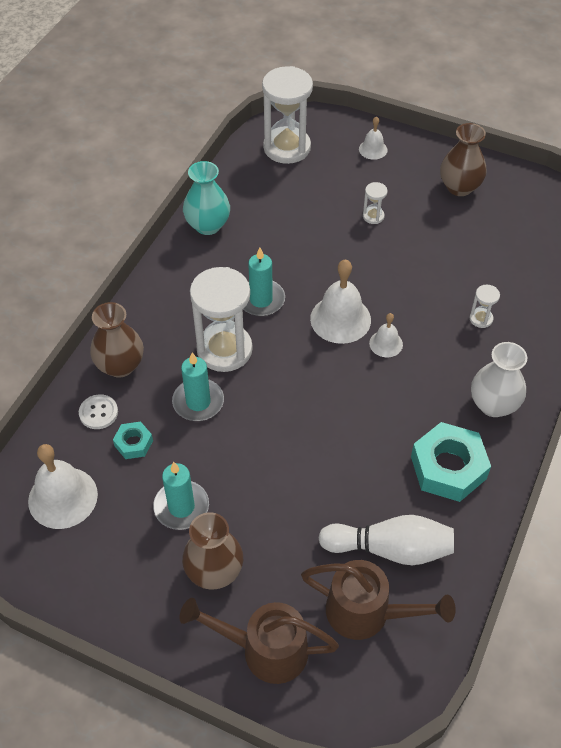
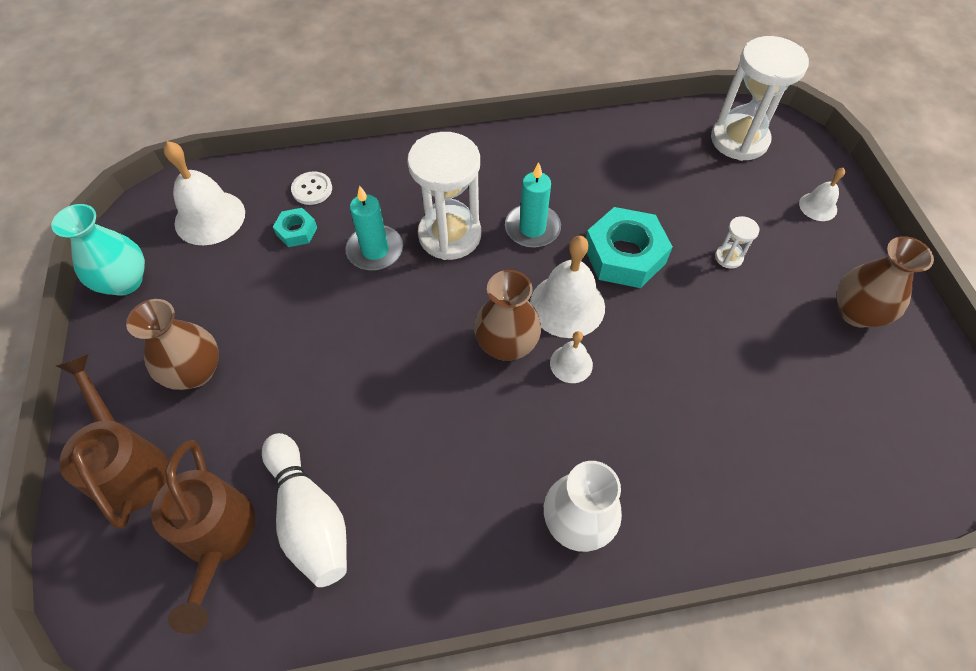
camera: 55 degrees right, 5 degrees up
(120, 365) = (372, 174): brown vase -> brown vase (506, 344)
(181, 507) = (251, 305): turquoise candle -> none
(208, 225) = (582, 140): turquoise vase -> turquoise vase (125, 281)
(448, 467) = (454, 519): turquoise nut -> turquoise nut (624, 255)
(481, 319) = (689, 439): white hourglass -> none

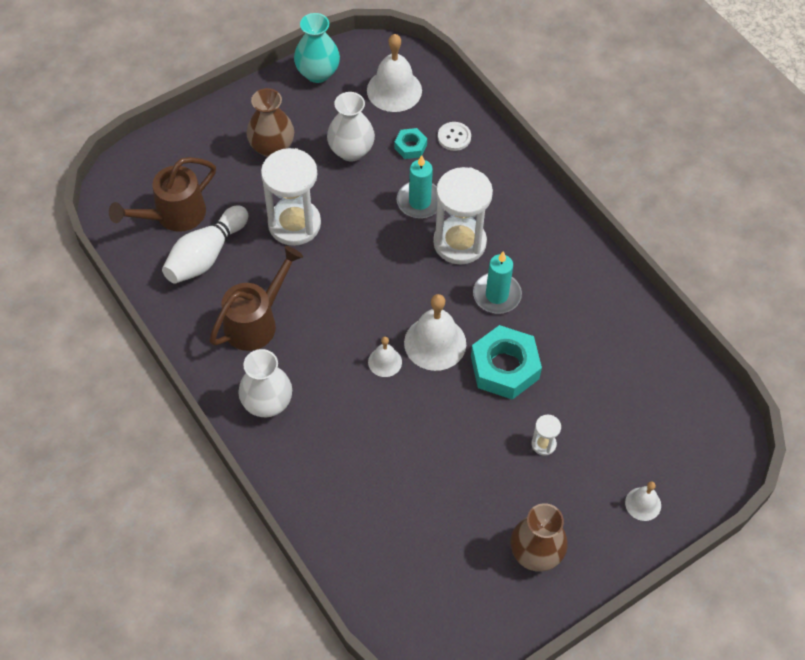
camera: 65 degrees right, 0 degrees up
(129, 465) = (197, 148): brown watering can -> brown watering can (256, 322)
(262, 289) = (351, 151): none -> white vase
(506, 344) = (381, 315): brown vase -> none
(739, 140) = (691, 422): white hourglass -> white hourglass (294, 224)

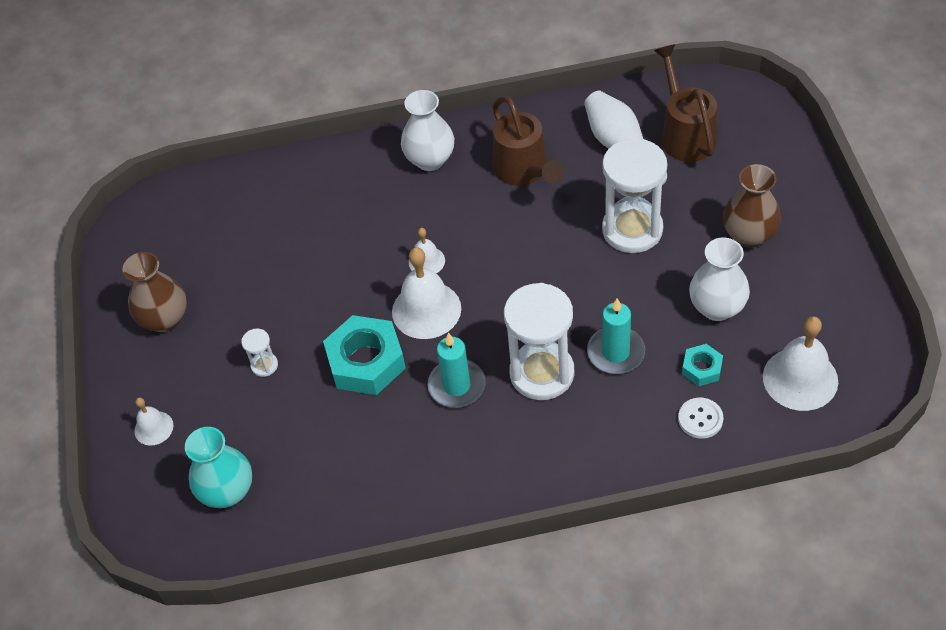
camera: 120 degrees right, 5 degrees down
(317, 73) = (854, 307): turquoise vase -> turquoise vase (227, 491)

